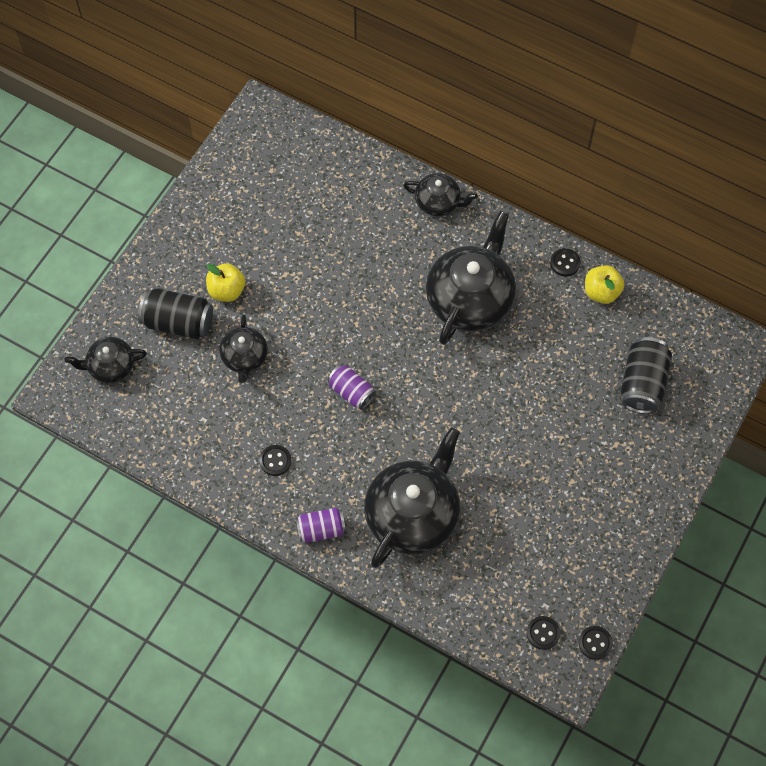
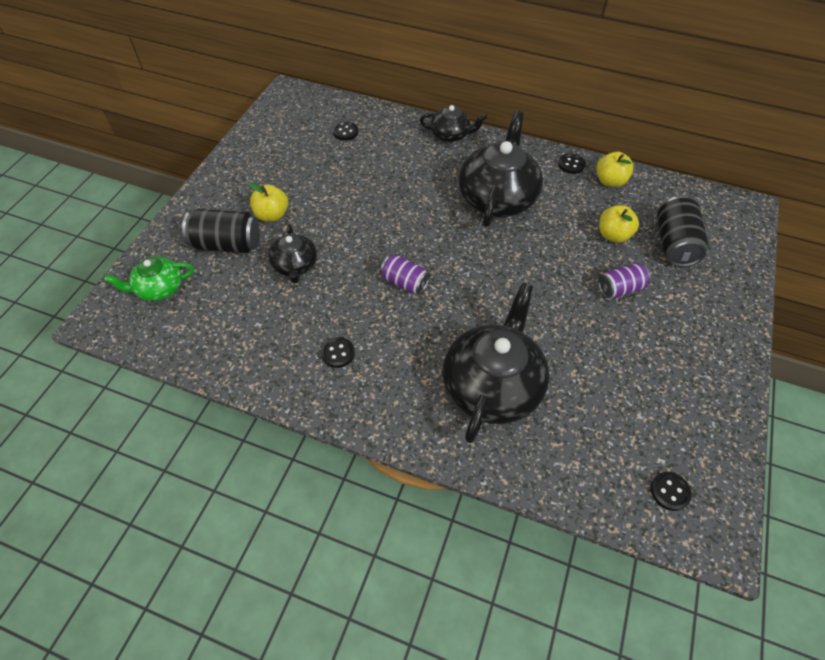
camera: 10 degrees left, 10 degrees down
(110, 366) = (159, 288): black teapot -> green teapot
(321, 529) = (397, 415): purple can -> purple can (620, 289)
(581, 364) = (613, 235): none -> yellow apple
(595, 643) = (730, 494): black button -> black button (345, 132)

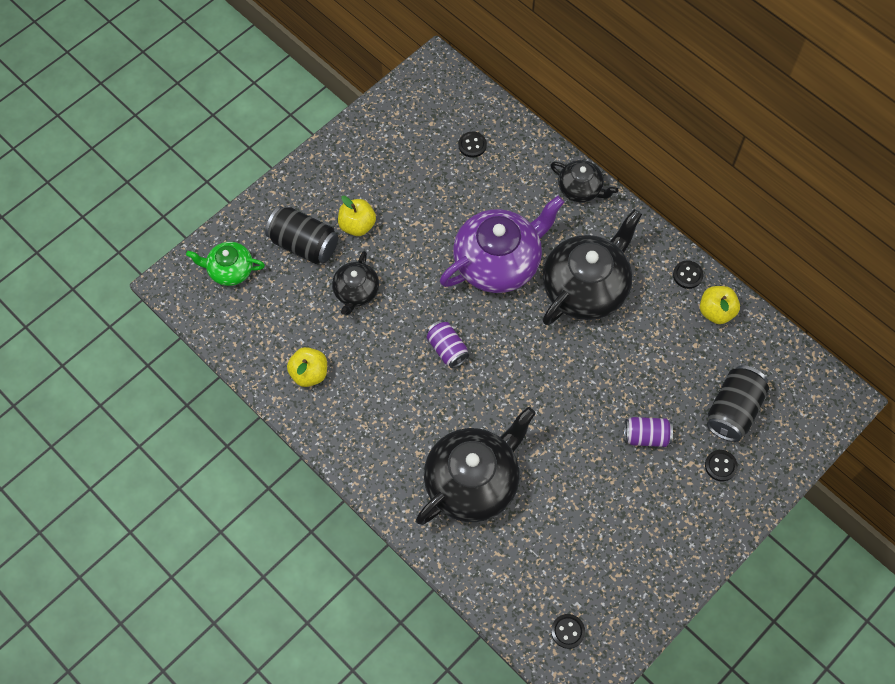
camera: 25 degrees right, 10 degrees up
(337, 353) = (356, 397): black button -> black button (720, 466)
(413, 203) = (498, 262): none -> purple teapot
(613, 235) = (677, 376): yellow apple -> yellow apple (309, 373)

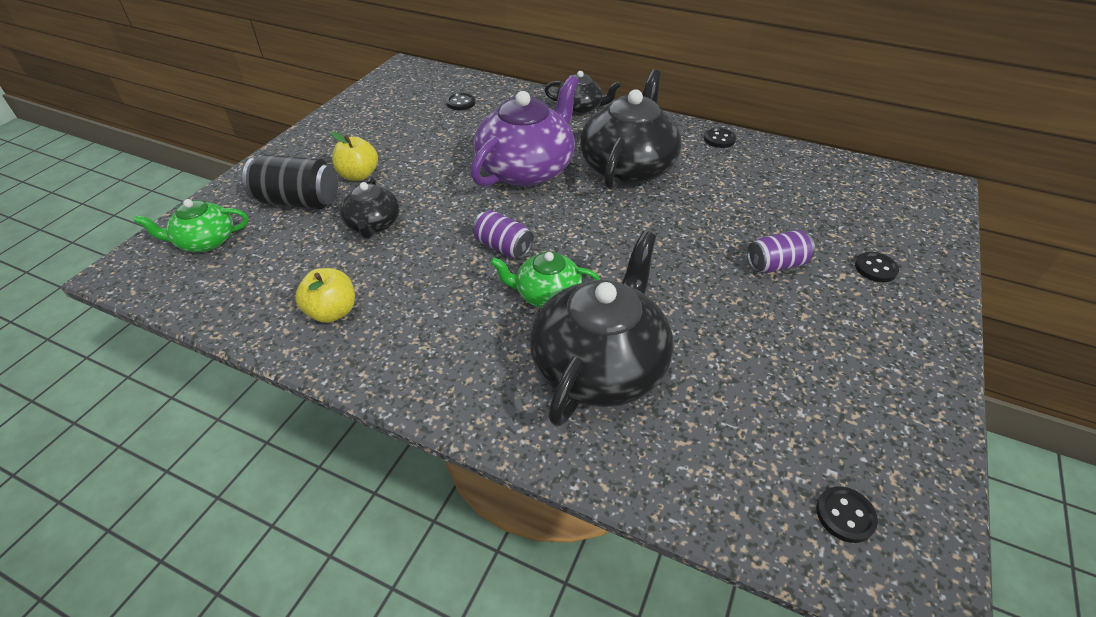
camera: 20 degrees left, 20 degrees down
(462, 407) = (547, 295): none -> green teapot
(716, 312) = (765, 156): yellow apple -> none
(733, 410) = (846, 220): black can -> none

